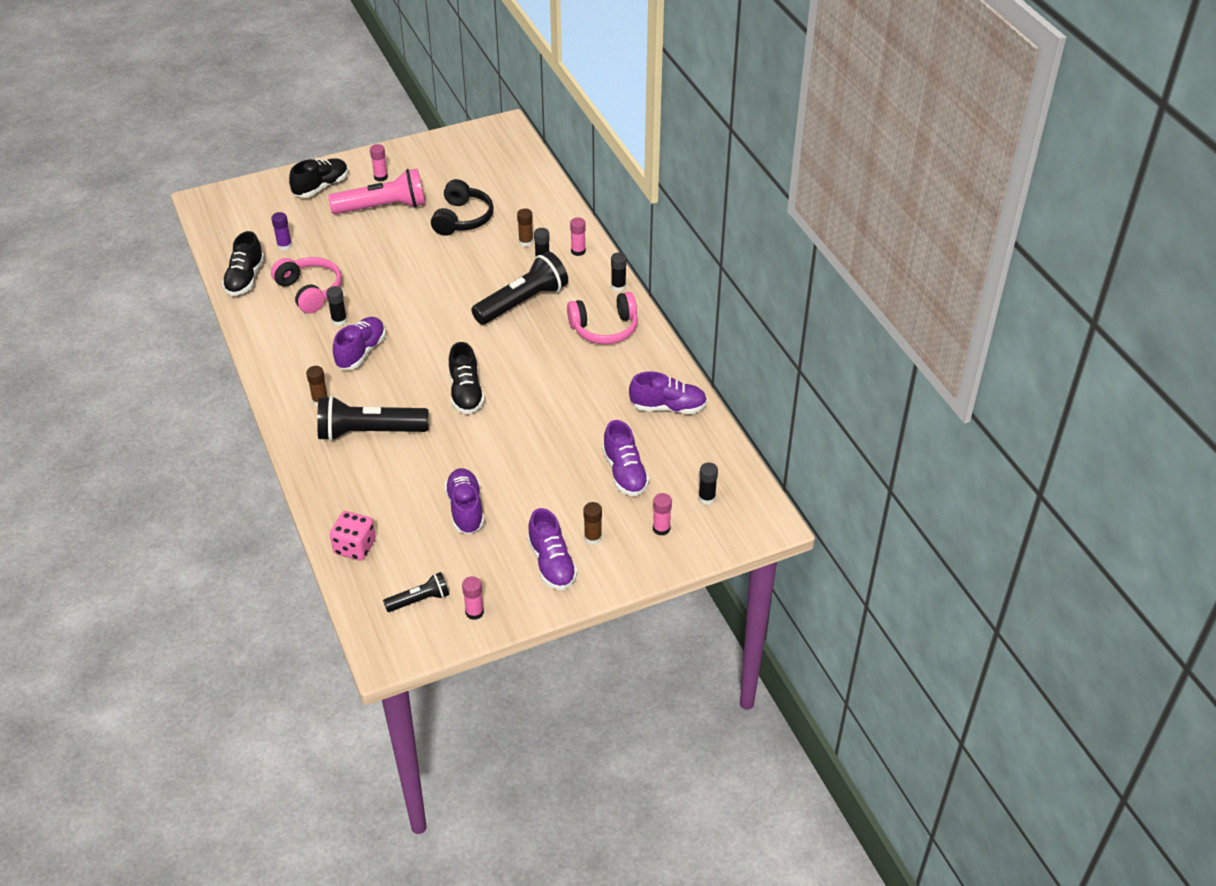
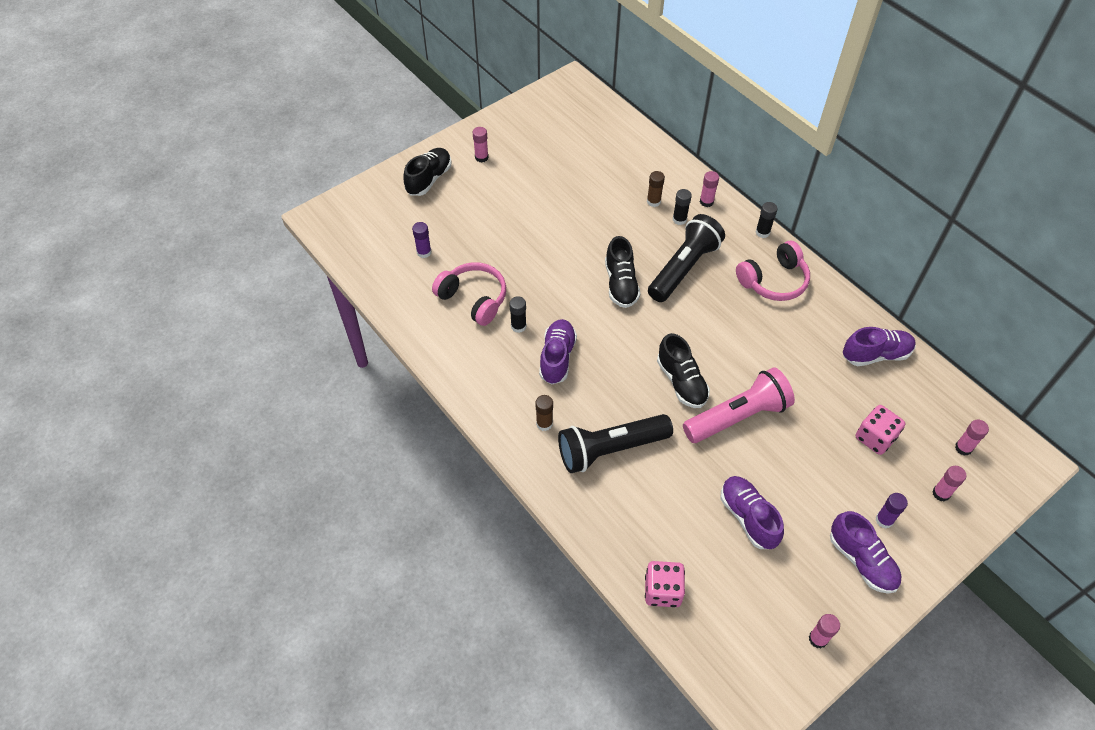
camera: 15 degrees left, 10 degrees up
(245, 279) = (402, 298): black shoe -> black shoe (621, 284)
(383, 207) = (500, 190): pink flashlight -> pink flashlight (737, 416)
(419, 600) = (757, 638): black flashlight -> none
(462, 219) = (581, 188): black headphones -> none
(593, 538) = (884, 520): brown glue stick -> purple glue stick
(625, 473) = (875, 438): purple shoe -> pink dice
(706, 498) = (963, 448): black glue stick -> pink glue stick

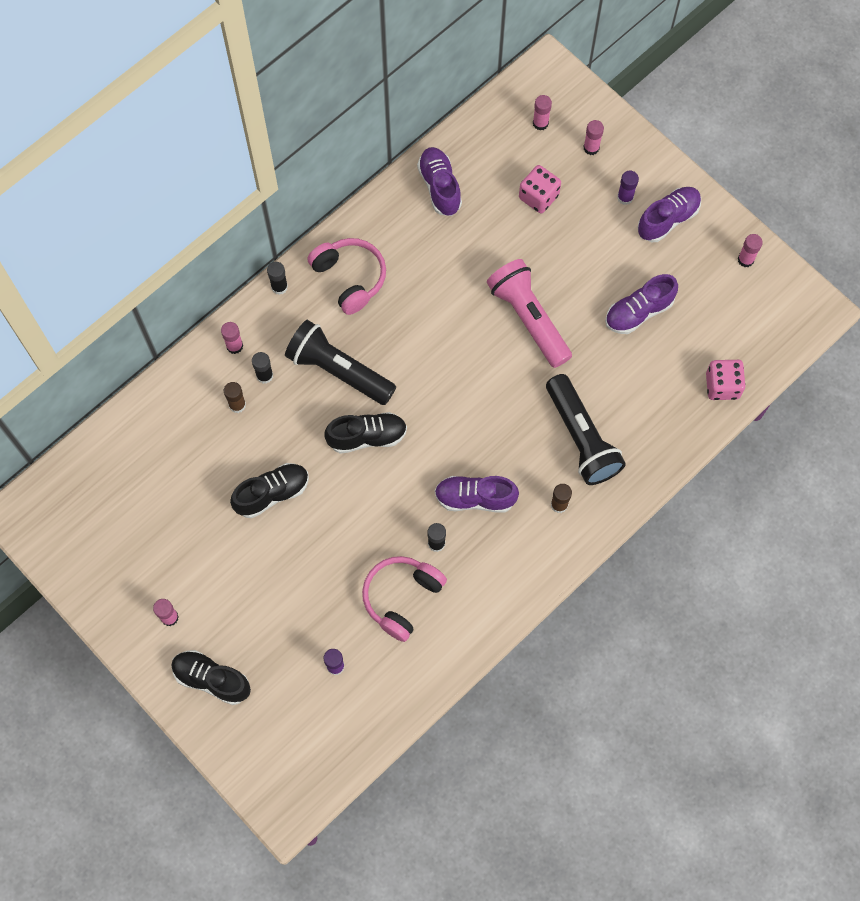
camera: 95 degrees left, 15 degrees up
(681, 382) = (493, 371): black shoe -> black shoe (272, 493)

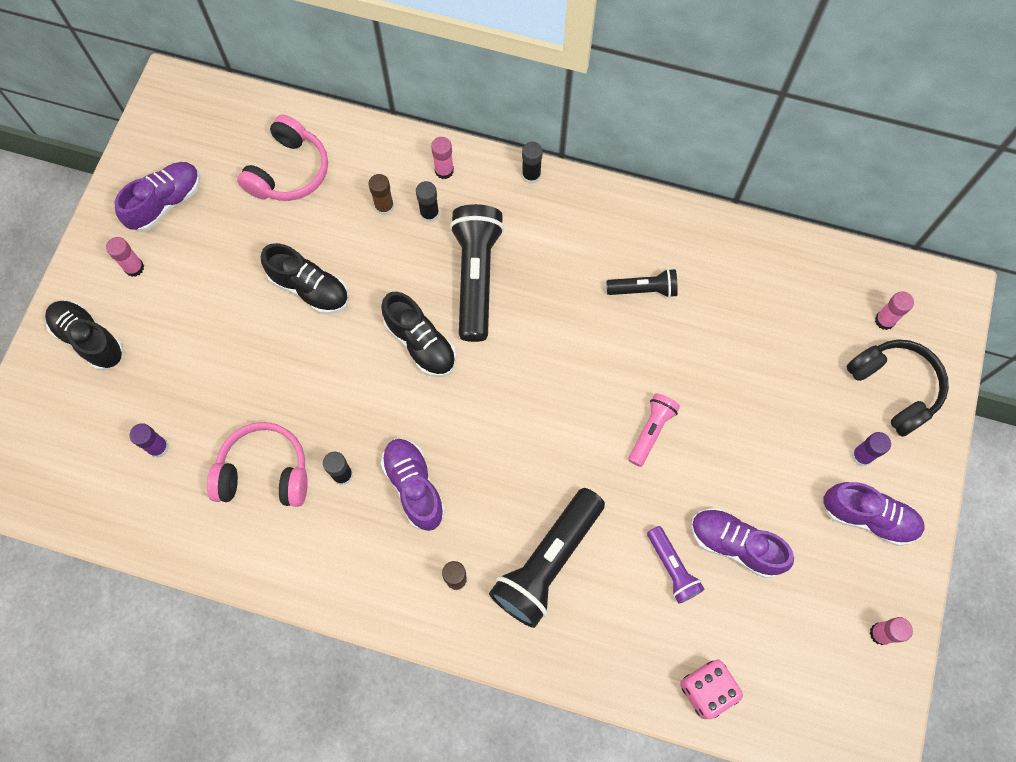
camera: 60 degrees right, 0 degrees up
(212, 679) = (89, 340): black shoe -> black shoe turned 45 degrees counterclockwise
(350, 278) = (582, 233): pink headphones -> pink headphones (289, 171)
(420, 262) = (643, 289): none -> black flashlight
(439, 187) = (740, 262): purple shoe -> purple shoe (166, 203)
(529, 318) = (651, 431): pink flashlight -> pink flashlight, size x0.53
(538, 197) = (798, 365): pink dice -> none
(591, 148) = (894, 388): pink glue stick -> black headphones
(631, 360) = (672, 568): none -> purple flashlight

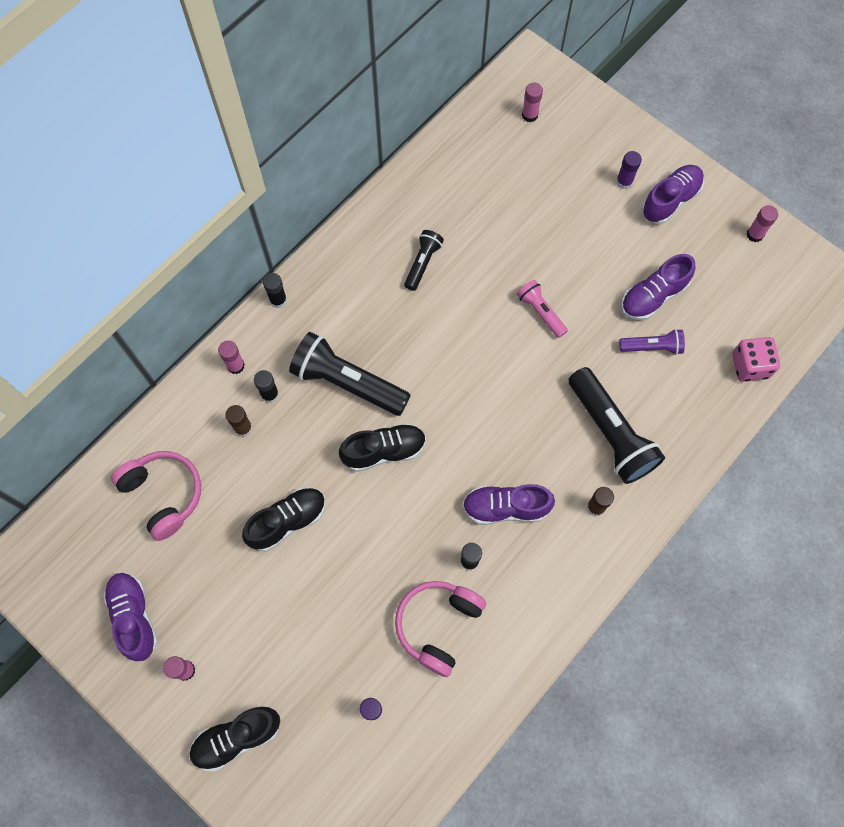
camera: 65 degrees left, 0 degrees up
(894, 388) = (583, 135): black headphones -> none

